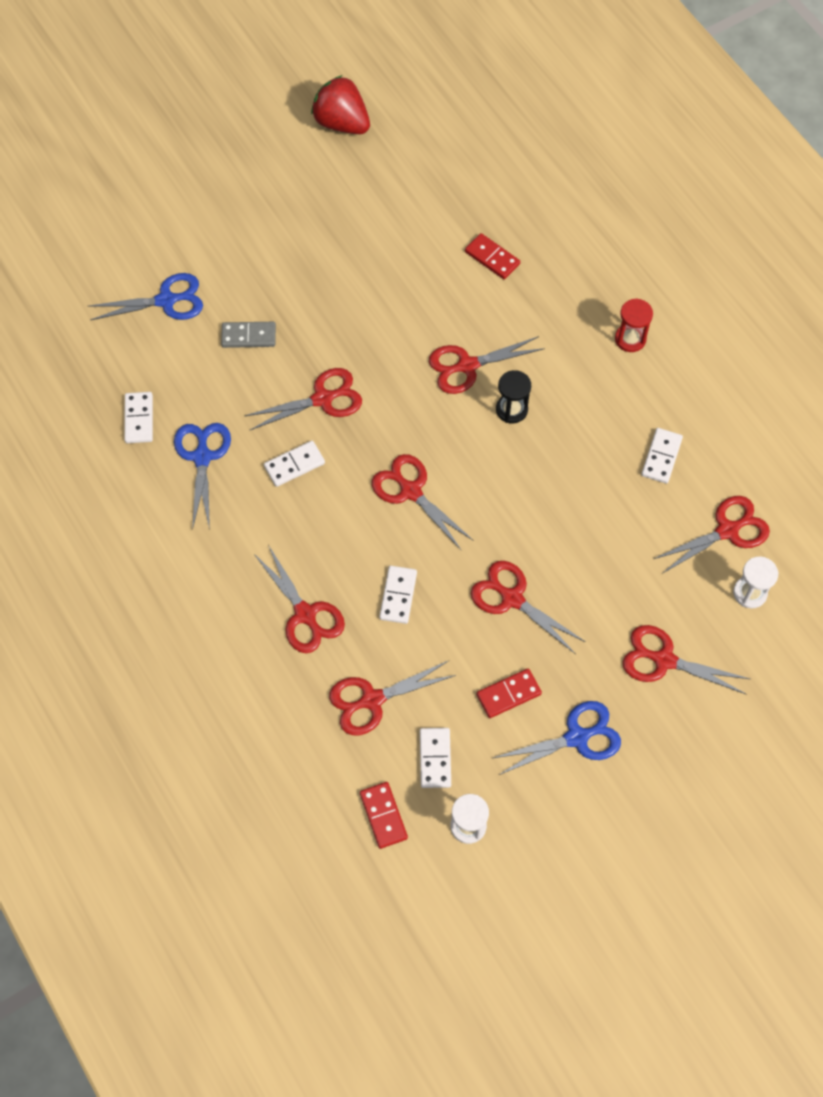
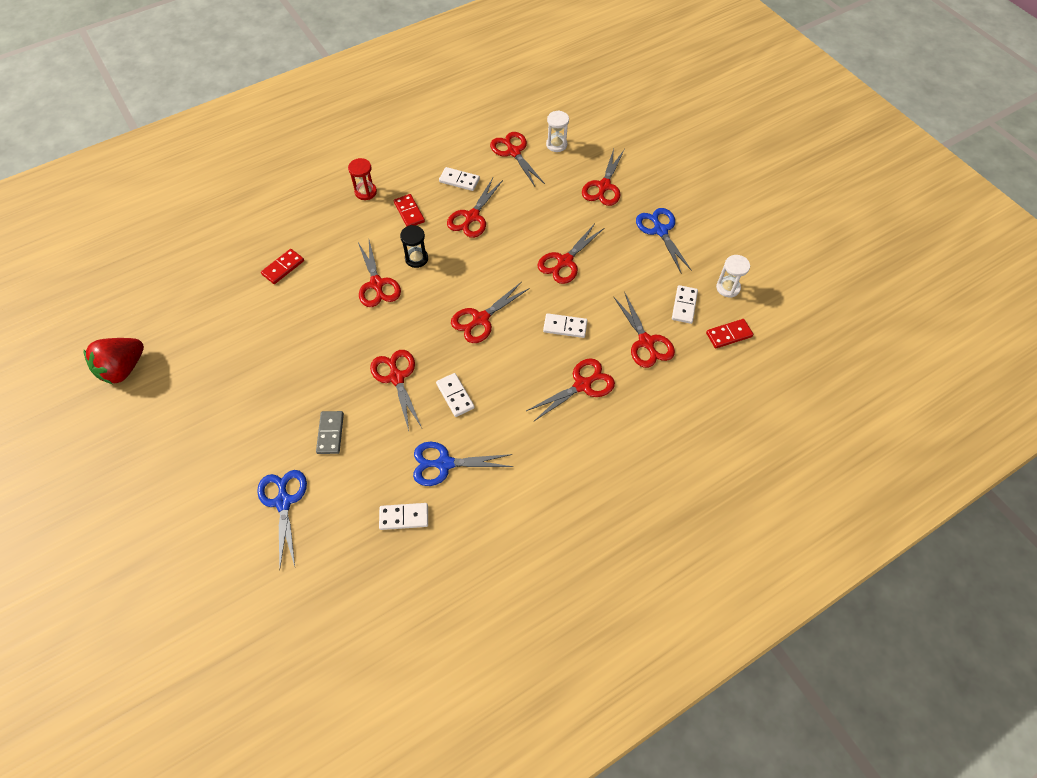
camera: 90 degrees left, 5 degrees down
(435, 758) = (684, 305): white domino -> white domino turned 75 degrees counterclockwise
(508, 694) = (634, 265): red domino -> red domino (409, 212)
(591, 476) = (472, 217): none -> red scissors

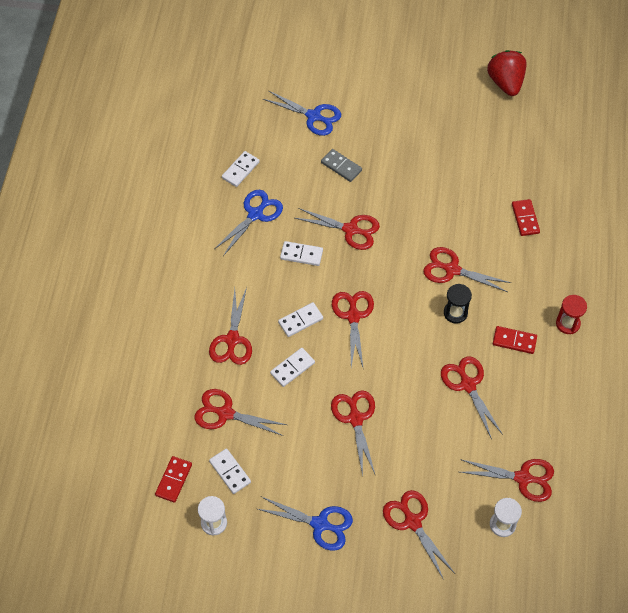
camera: 130 degrees right, 0 degrees up
(459, 180) = (522, 405): white domino -> white domino (300, 320)

